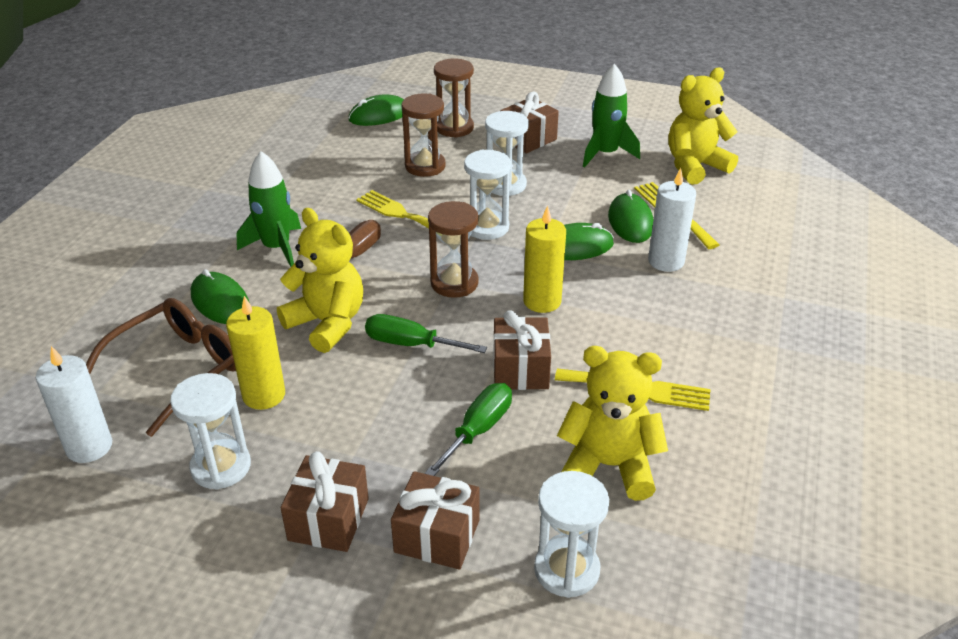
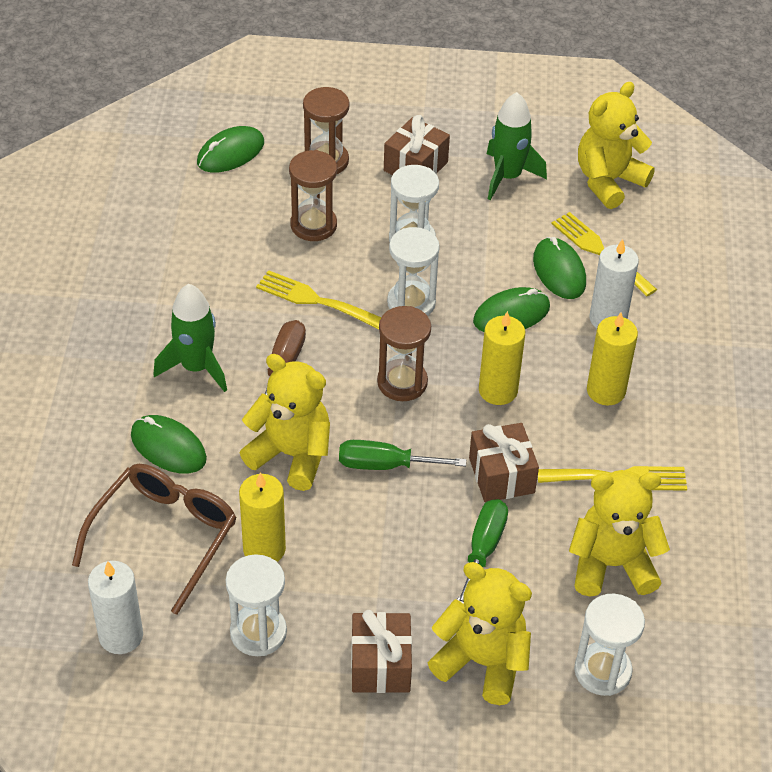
camera: 15 degrees left, 10 degrees up
(437, 536) = (482, 662): brown gift -> yellow teddy bear
(647, 316) = (606, 391): none -> yellow candle

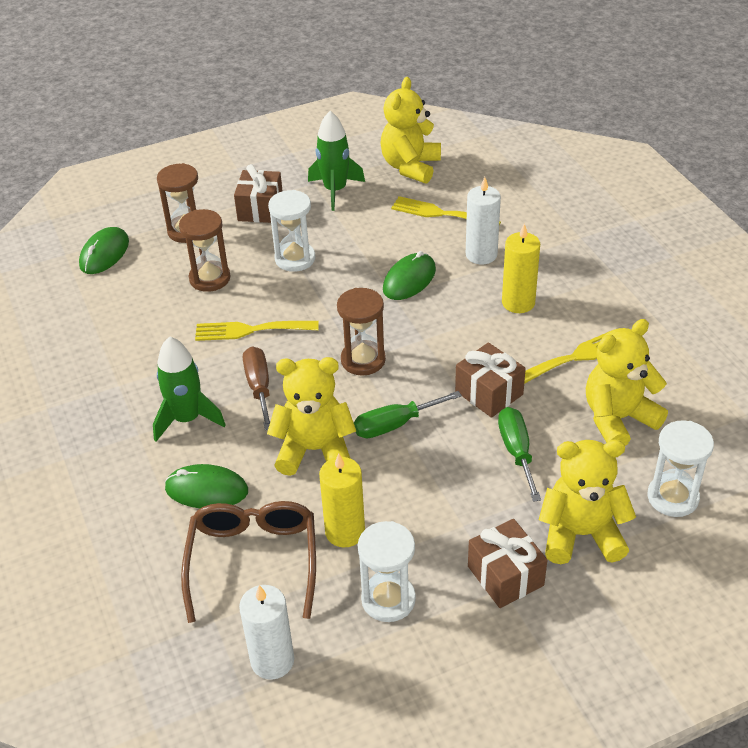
camera: 25 degrees left, 5 degrees down
(411, 303) = (327, 302): white hourglass -> none
(498, 390) = (440, 335): yellow candle -> none
(559, 271) = (421, 237): green mouse -> none

